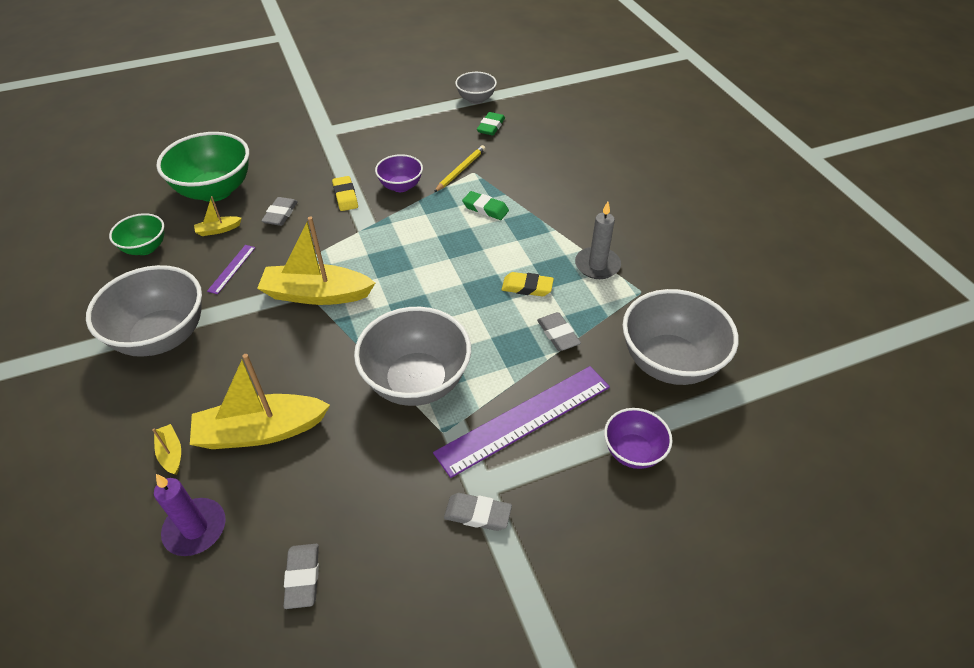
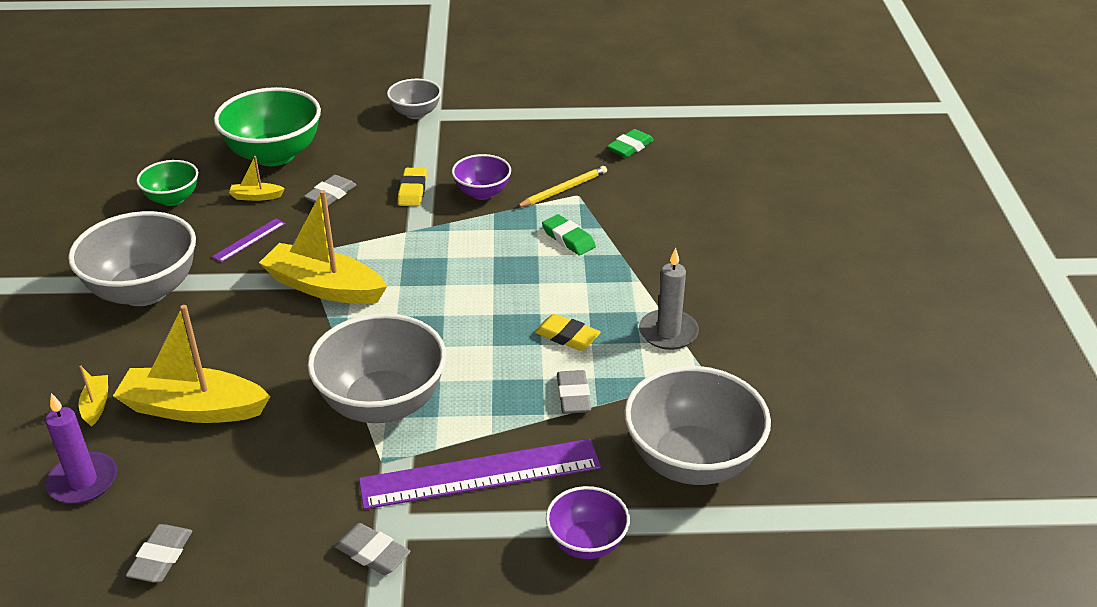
camera: 20 degrees right, 10 degrees down
(476, 99) = (630, 112): grey bowl -> grey bowl (415, 113)

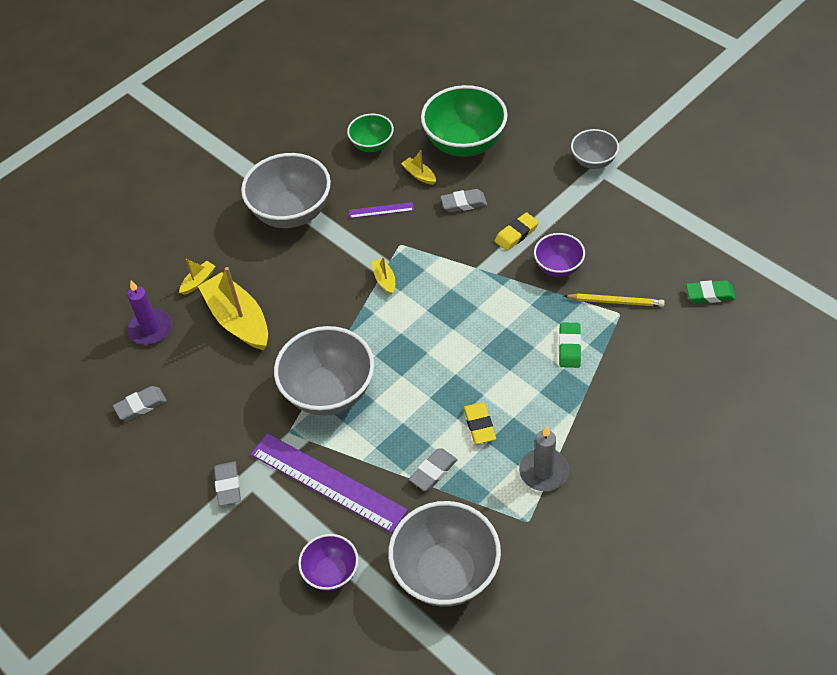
camera: 50 degrees right, 15 degrees up
(324, 287) = (384, 279): yellow boat -> yellow boat, size x0.44

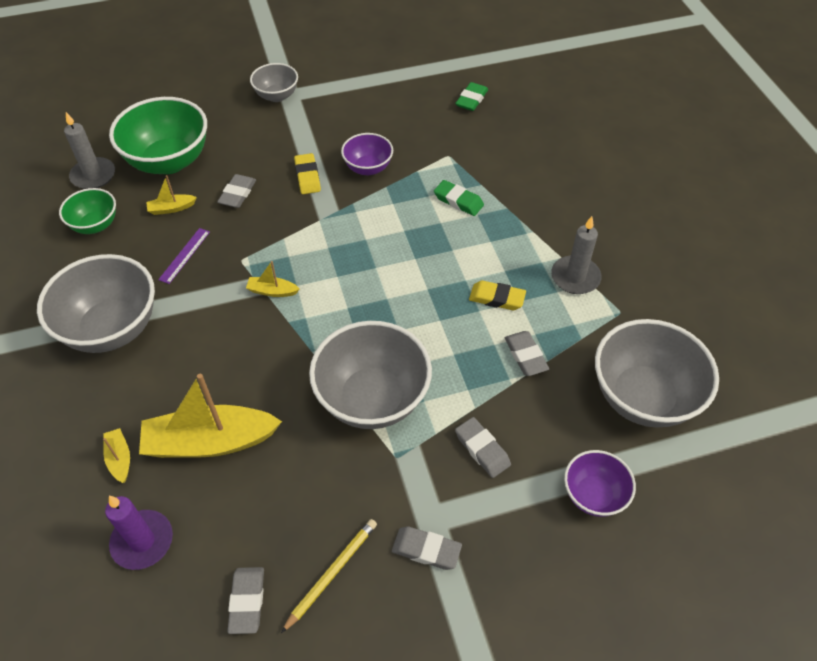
camera: 65 degrees left, 0 degrees up
(327, 482) = (482, 449): purple ruler -> grey eraser
(416, 113) = (93, 175): none -> grey candle
(615, 302) = (434, 152): yellow pencil -> yellow pencil (332, 574)

